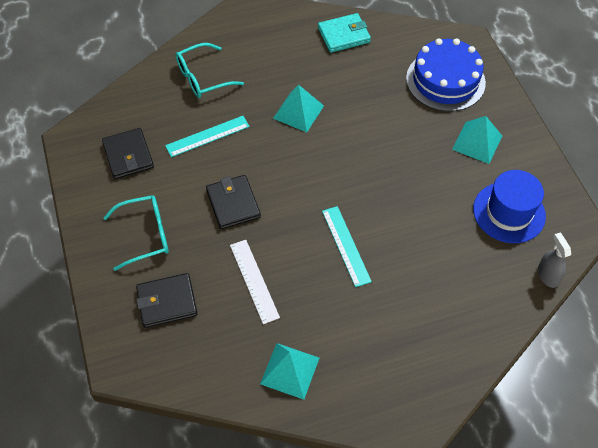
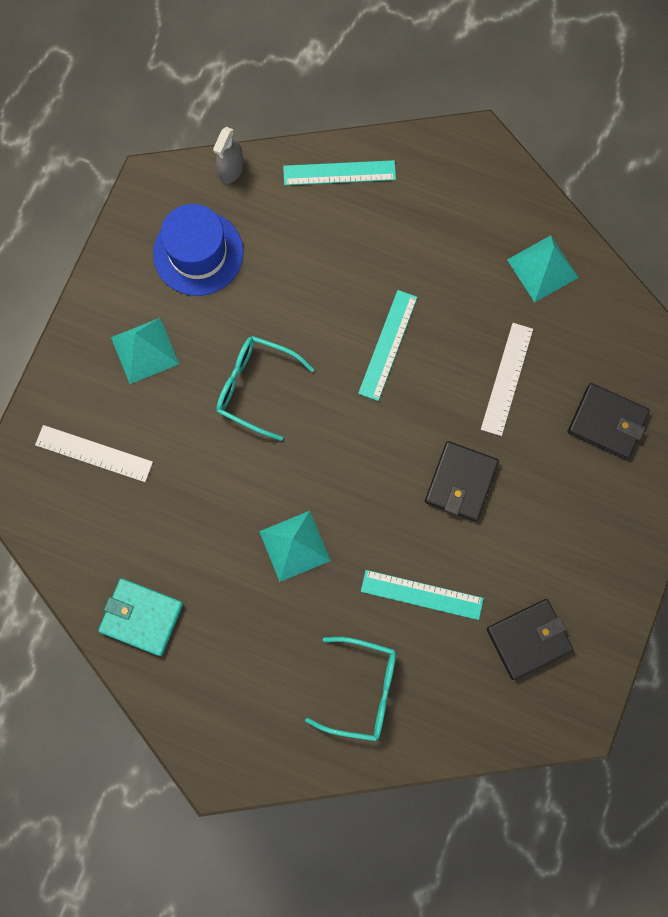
camera: 140 degrees left, 20 degrees up
(128, 155) = (528, 639): black wallet -> black wallet turned 45 degrees clockwise
(146, 235) = (577, 516): turquoise glasses -> turquoise glasses (255, 387)
(445, 80) = (94, 453): blue cake -> white ruler
(482, 327) = (339, 173): none -> turquoise ruler

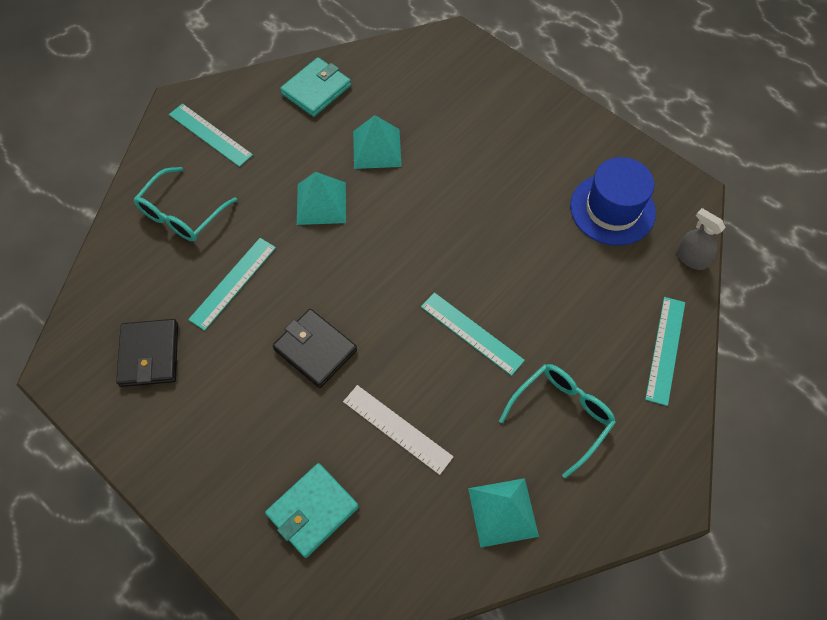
camera: 110 degrees right, 15 degrees down
(94, 453) = (458, 93): white ruler -> none
(145, 350) = (533, 147): turquoise pyramid -> turquoise pyramid (376, 148)
(247, 711) = (210, 134): none -> turquoise ruler
(255, 387) = (471, 215): turquoise glasses -> turquoise glasses (562, 415)
(607, 422) = (312, 511): black wallet -> turquoise wallet

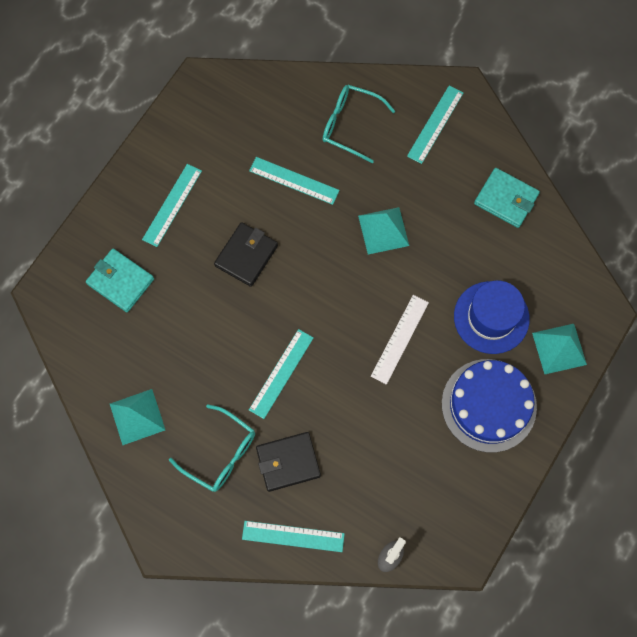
camera: 80 degrees right, 10 degrees up
(149, 355) = (222, 138): black wallet -> black wallet (288, 462)
(222, 429) = (172, 205): none -> turquoise ruler
(376, 148) = (451, 264): turquoise pyramid -> turquoise pyramid (559, 348)
(397, 429) = (190, 329): white ruler -> white ruler (399, 339)
(536, 143) = (489, 405): none -> blue cake
(612, 209) = (428, 482): blue hat -> blue hat (491, 317)

